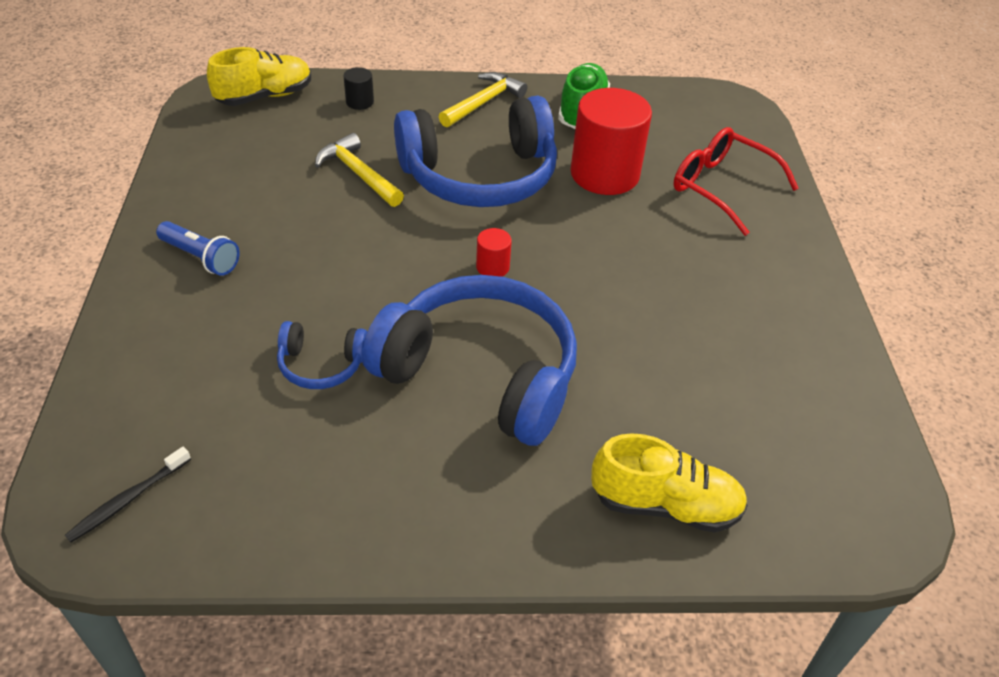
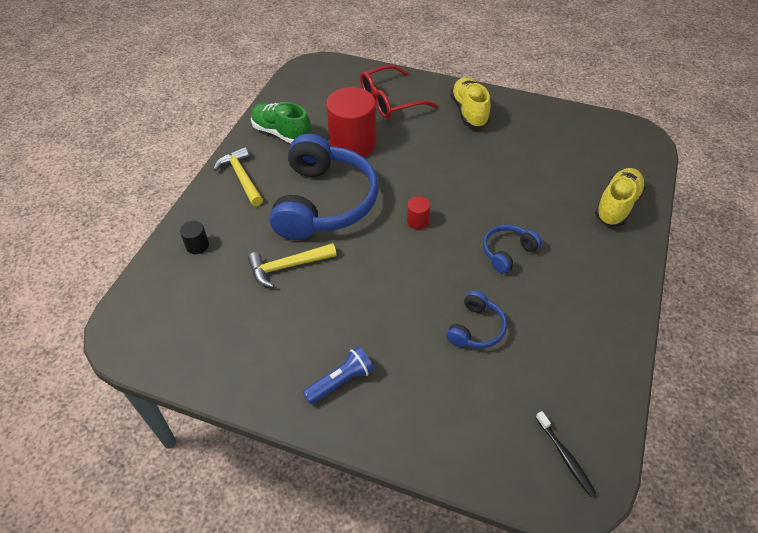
camera: 65 degrees left, 5 degrees up
(264, 96) = (151, 305): yellow shoe -> yellow shoe (469, 112)
(480, 374) = (508, 252): blue headphones -> blue headphones, size x0.45

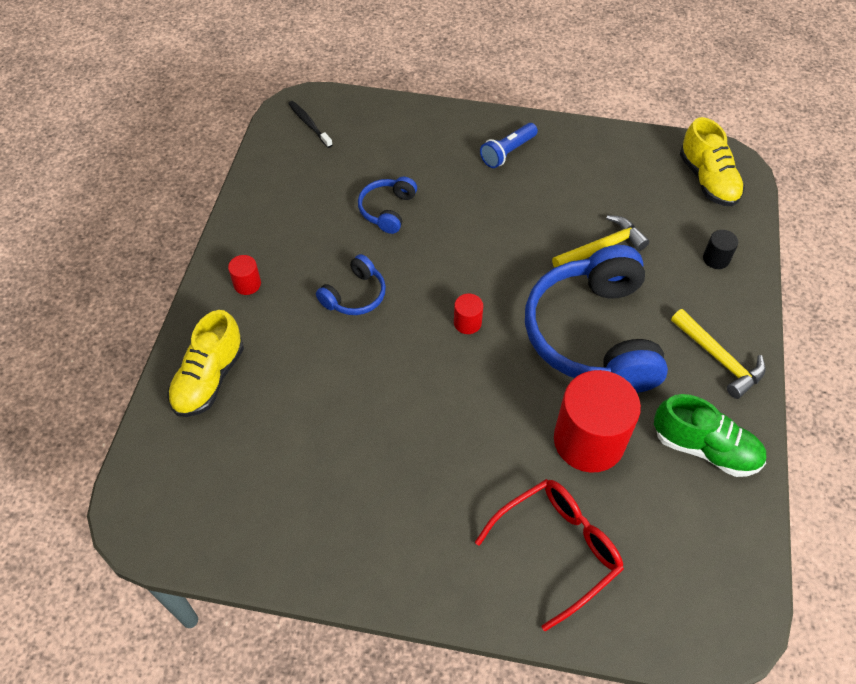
camera: 170 degrees right, 5 degrees up
(469, 112) = (418, 539): yellow shoe -> yellow shoe (707, 180)
(602, 273) = (247, 284): none -> red cylinder

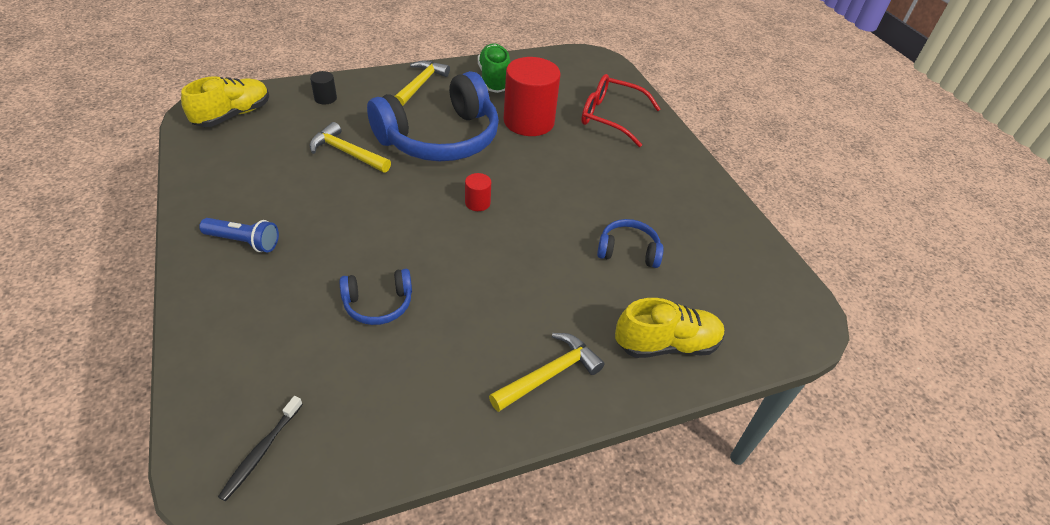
camera: 125 degrees left, 10 degrees down
(247, 284) = (549, 374): red cylinder -> yellow hammer
(355, 295) = (501, 283): blue headphones -> blue headphones (628, 251)

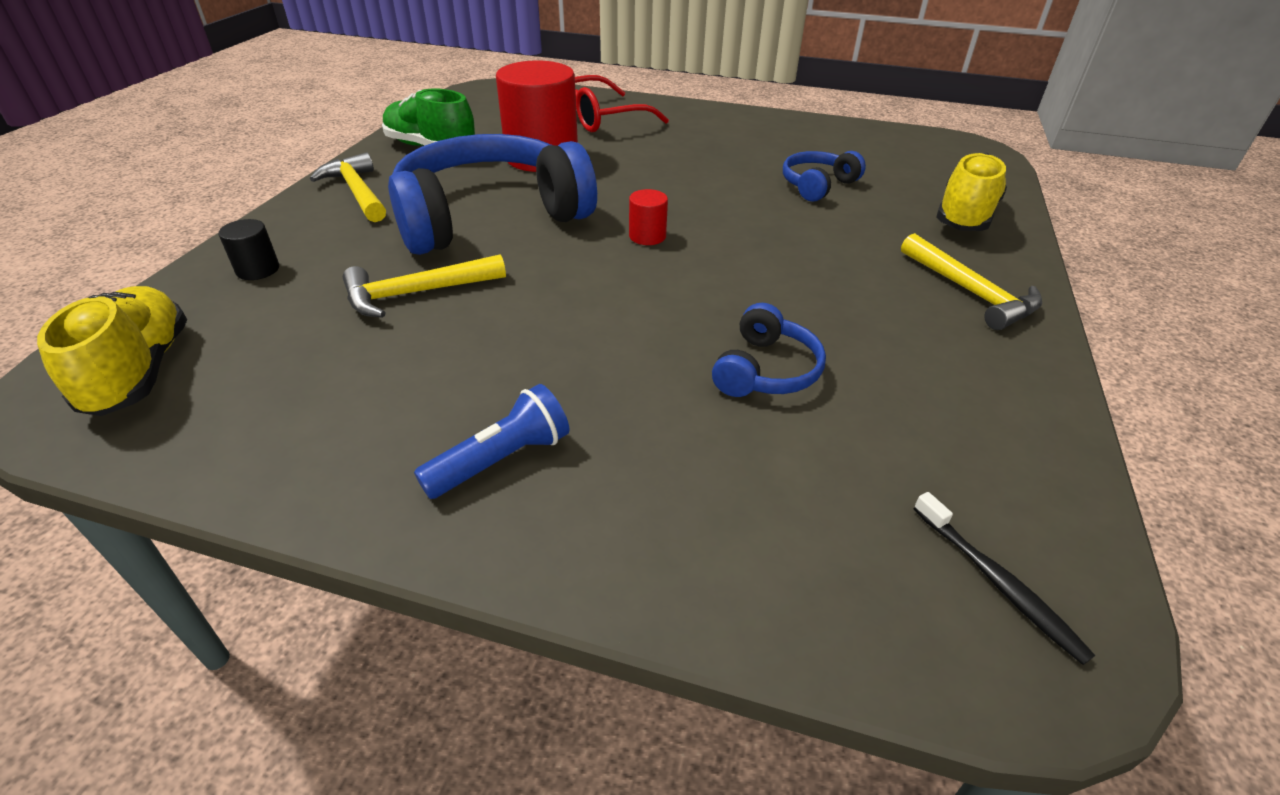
camera: 50 degrees left, 5 degrees down
(440, 138) = (490, 217): blue headphones -> blue headphones turned 120 degrees counterclockwise
(549, 374) = (970, 292): yellow hammer -> yellow hammer turned 150 degrees clockwise

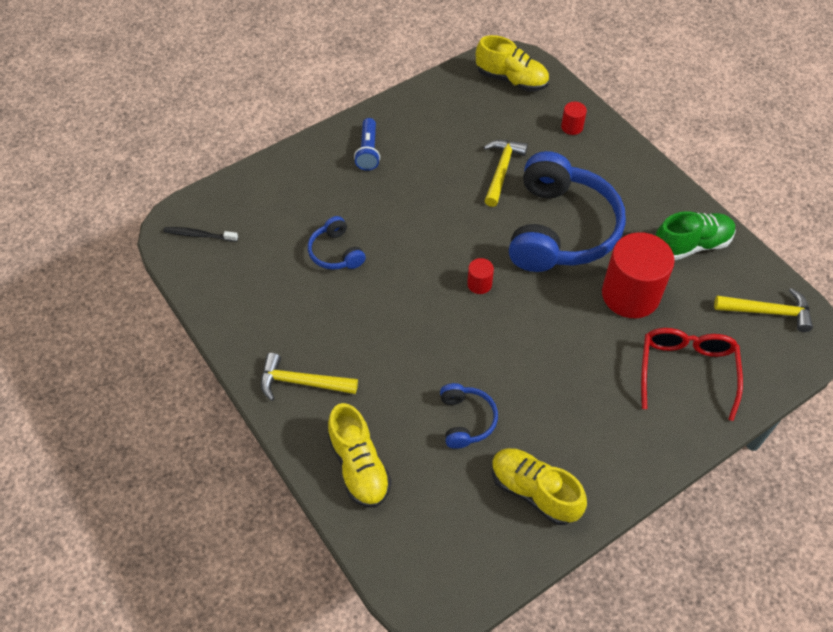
camera: 130 degrees right, 15 degrees up
(258, 269) = (572, 127): black cylinder -> red cylinder
(357, 192) = (640, 187): yellow hammer -> yellow hammer (768, 312)
(818, 140) = (534, 491): none -> yellow shoe

